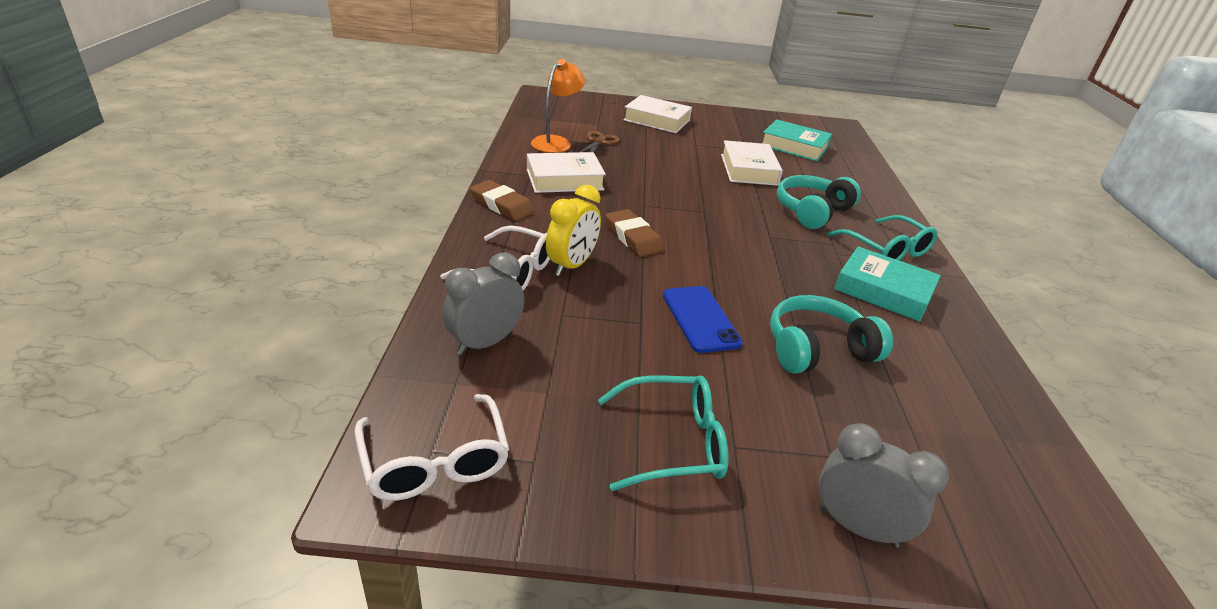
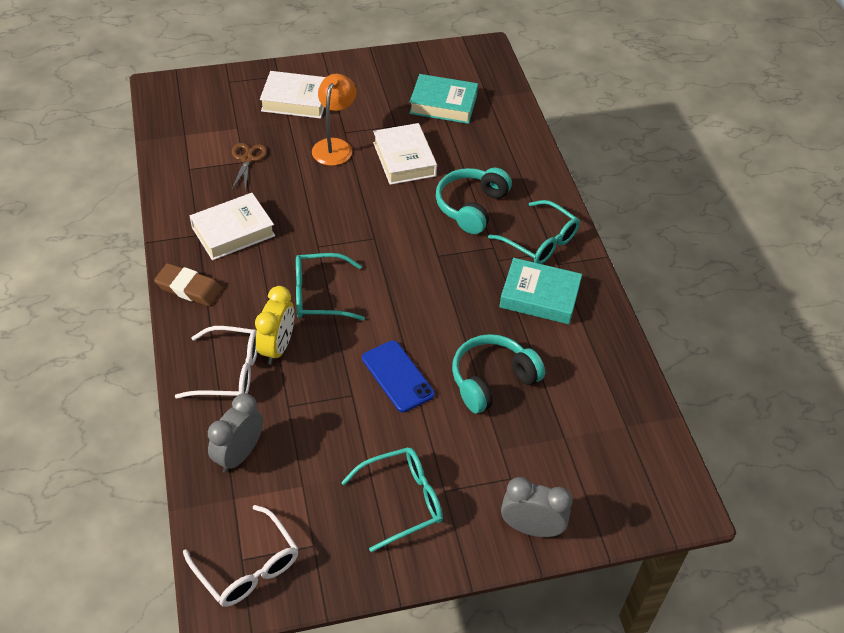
camera: 15 degrees left, 15 degrees up
(556, 142) = (205, 173): orange lamp -> orange lamp (335, 146)
(633, 237) = (319, 295): brown eraser -> turquoise glasses

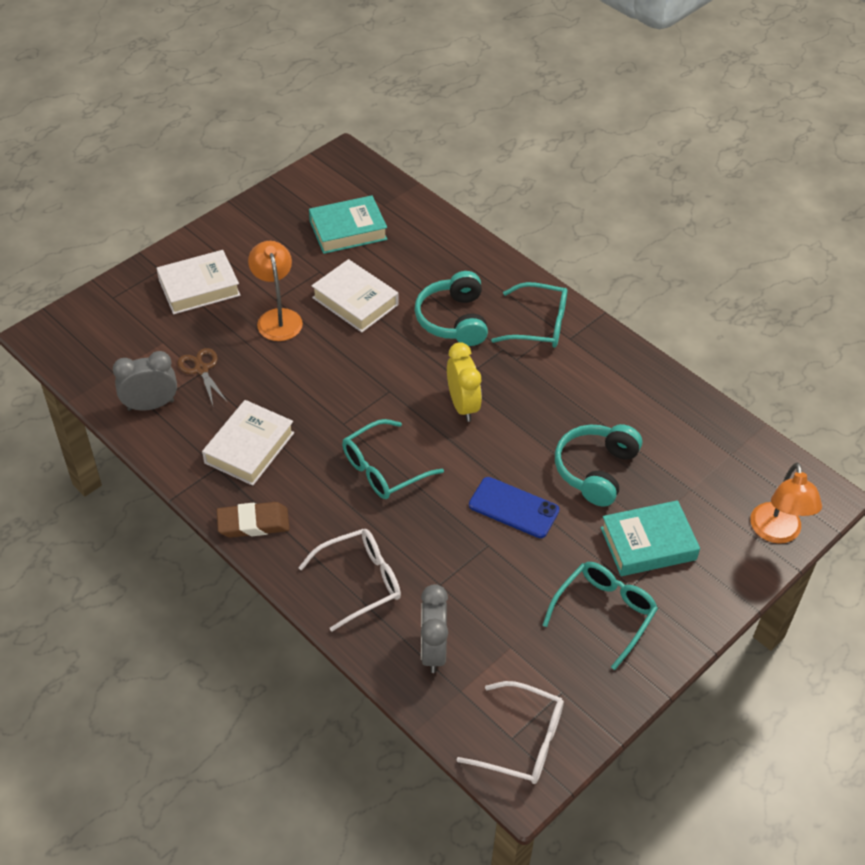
camera: 30 degrees left, 0 degrees up
(277, 347) = (386, 536): yellow clock -> yellow clock (462, 405)
(531, 528) = (723, 579): grey clock -> grey clock (151, 405)
(539, 296) = (577, 375): turquoise book -> turquoise book (648, 544)
(614, 515) = (777, 533): none -> orange lamp

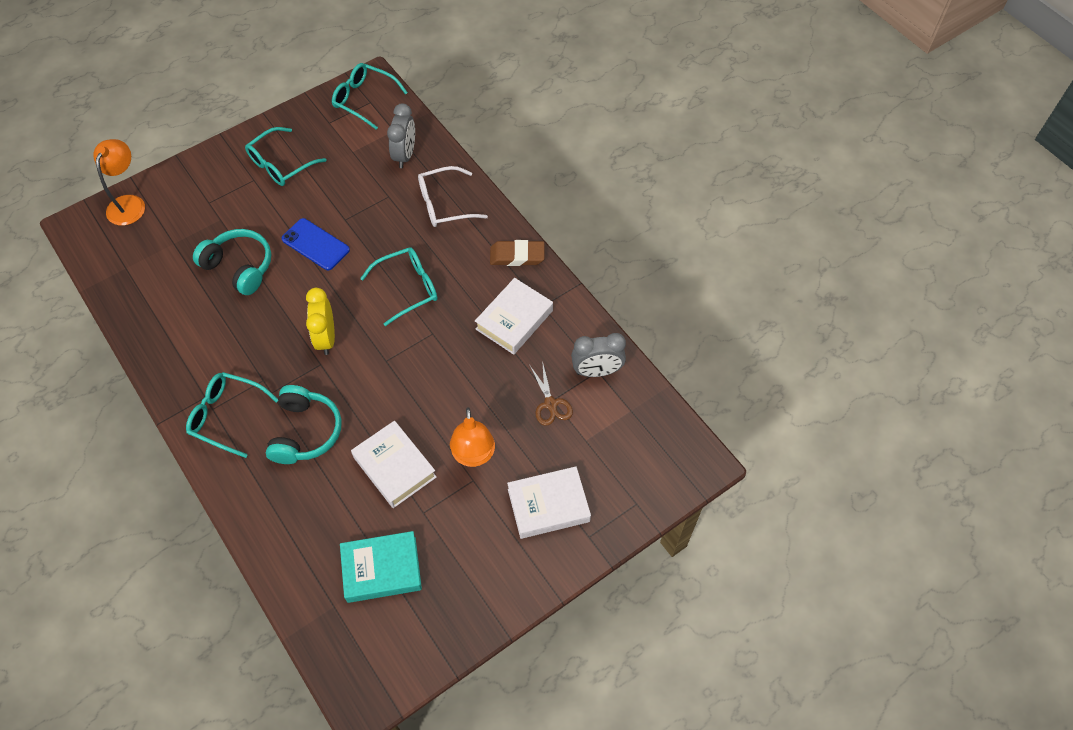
camera: 170 degrees left, 10 degrees up
(522, 741) = (364, 99): white glasses -> turquoise glasses
(595, 470) = (240, 267): turquoise headphones -> turquoise headphones turned 90 degrees counterclockwise
(648, 544) = (227, 206): turquoise book -> none

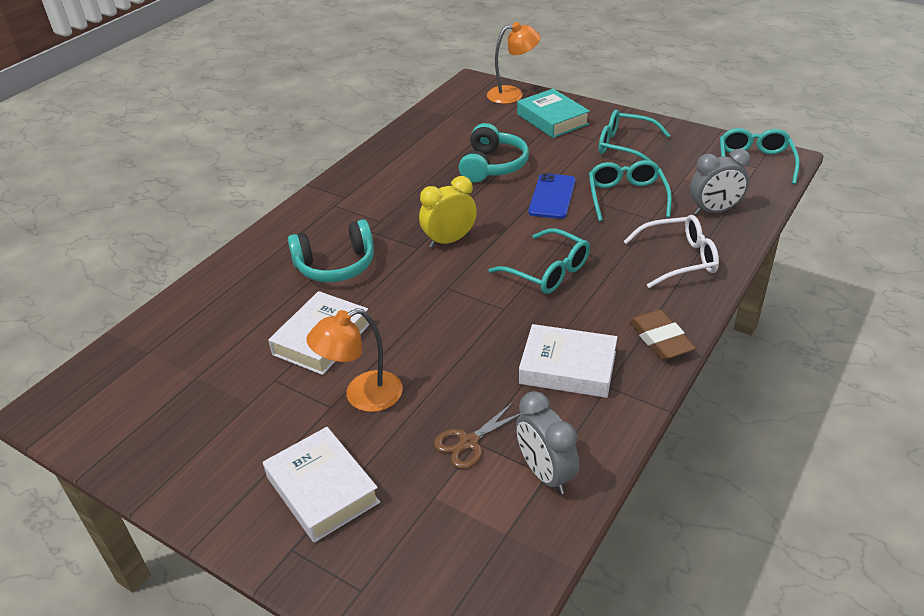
camera: 70 degrees right, 20 degrees down
(227, 416) = (331, 215): turquoise glasses -> turquoise glasses (626, 197)
(382, 569) = (196, 372): turquoise book -> turquoise book (552, 119)
(444, 204) = (679, 259): white glasses -> white glasses turned 120 degrees clockwise

